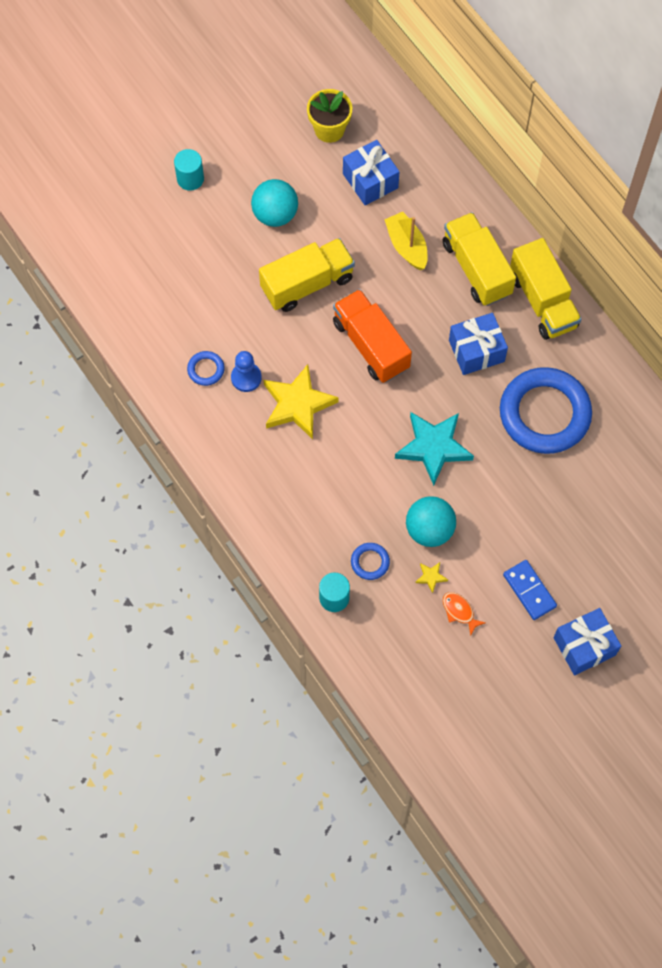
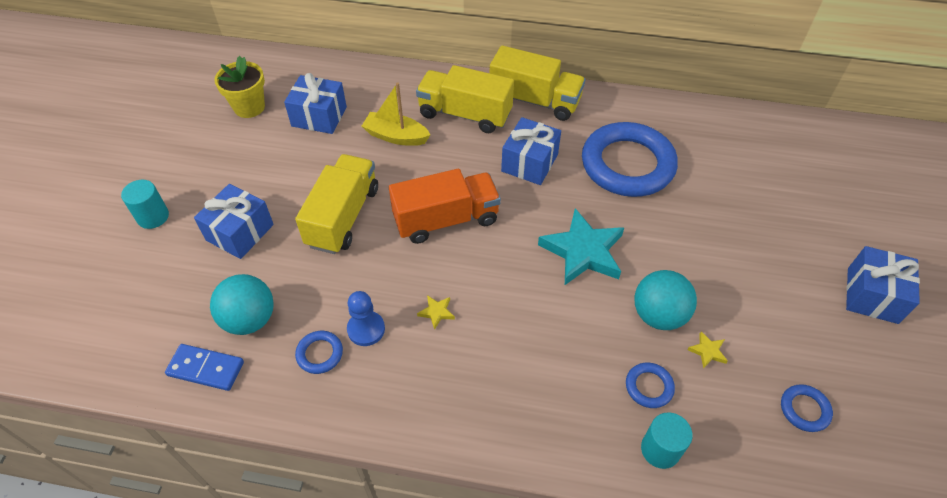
camera: 45 degrees left, 15 degrees down
(233, 239) = (240, 232): none -> blue gift
(275, 214) = (261, 189): turquoise ball -> turquoise ball (250, 319)
(298, 404) = (436, 312): yellow star -> yellow star, size x0.41
(371, 345) = (446, 220): orange truck -> orange truck turned 150 degrees clockwise
(443, 658) = (804, 409): none -> blue ring
(459, 611) = (763, 357): orange fish -> none
(529, 591) = (784, 292): blue domino -> blue domino (206, 369)

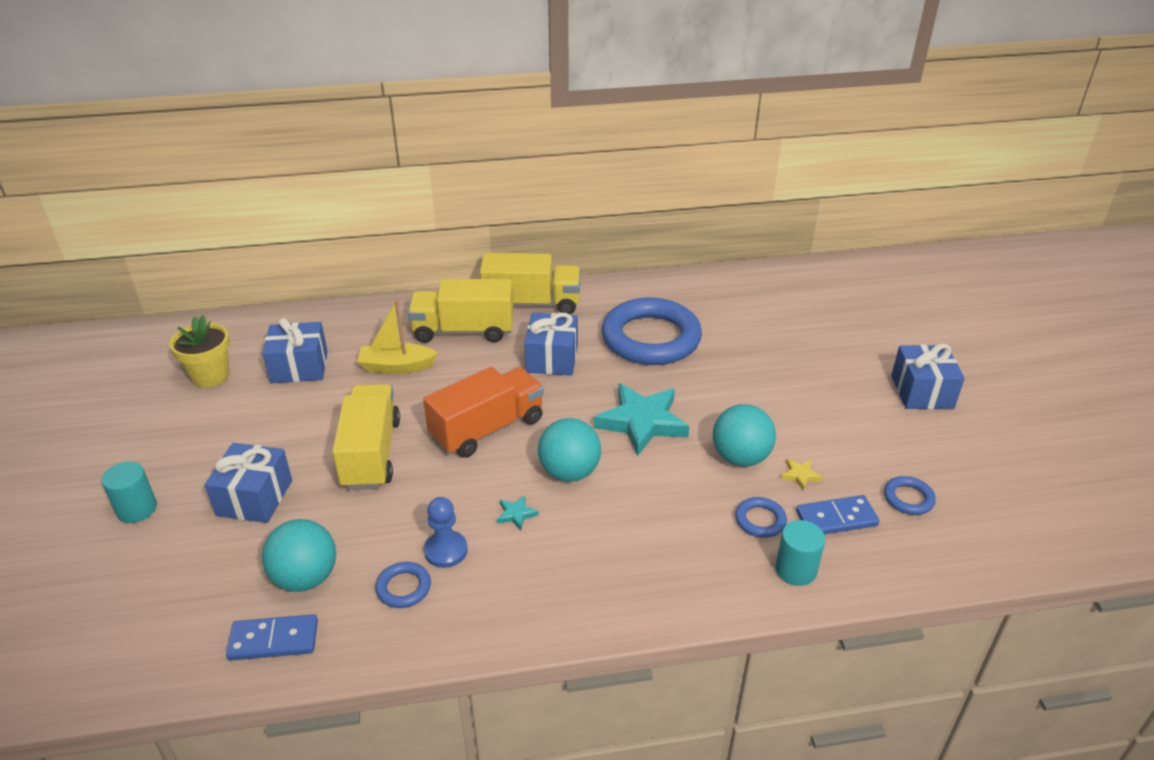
camera: 20 degrees left, 15 degrees down
(436, 312) = (516, 514): yellow star -> turquoise star
(498, 284) = (569, 472): none -> turquoise ball
(722, 408) = (836, 518): none -> blue domino

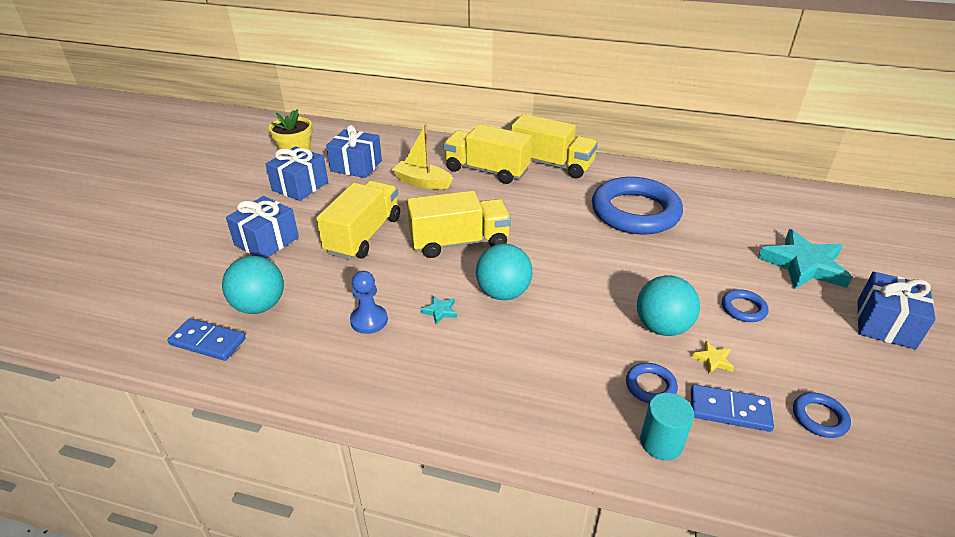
camera: 25 degrees right, 0 degrees up
(137, 509) = (192, 226): turquoise cylinder -> none
(403, 588) = (320, 337): blue ring -> blue ring (743, 308)
(487, 429) = (459, 242): orange truck -> yellow truck
(552, 358) = (543, 206): blue gift -> blue gift (300, 186)
(642, 422) = (588, 273): turquoise star -> turquoise star (803, 265)

